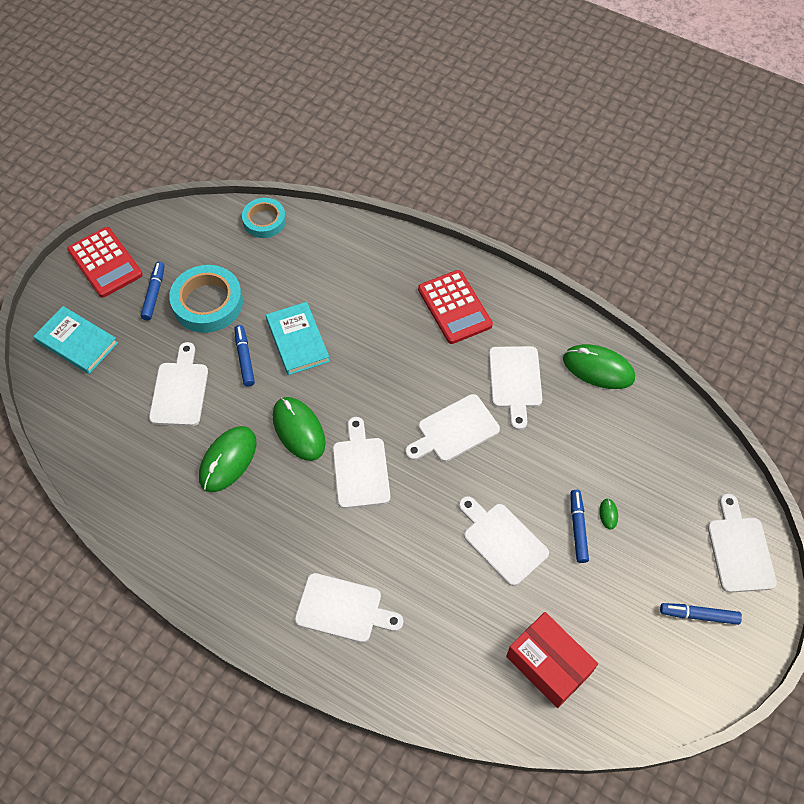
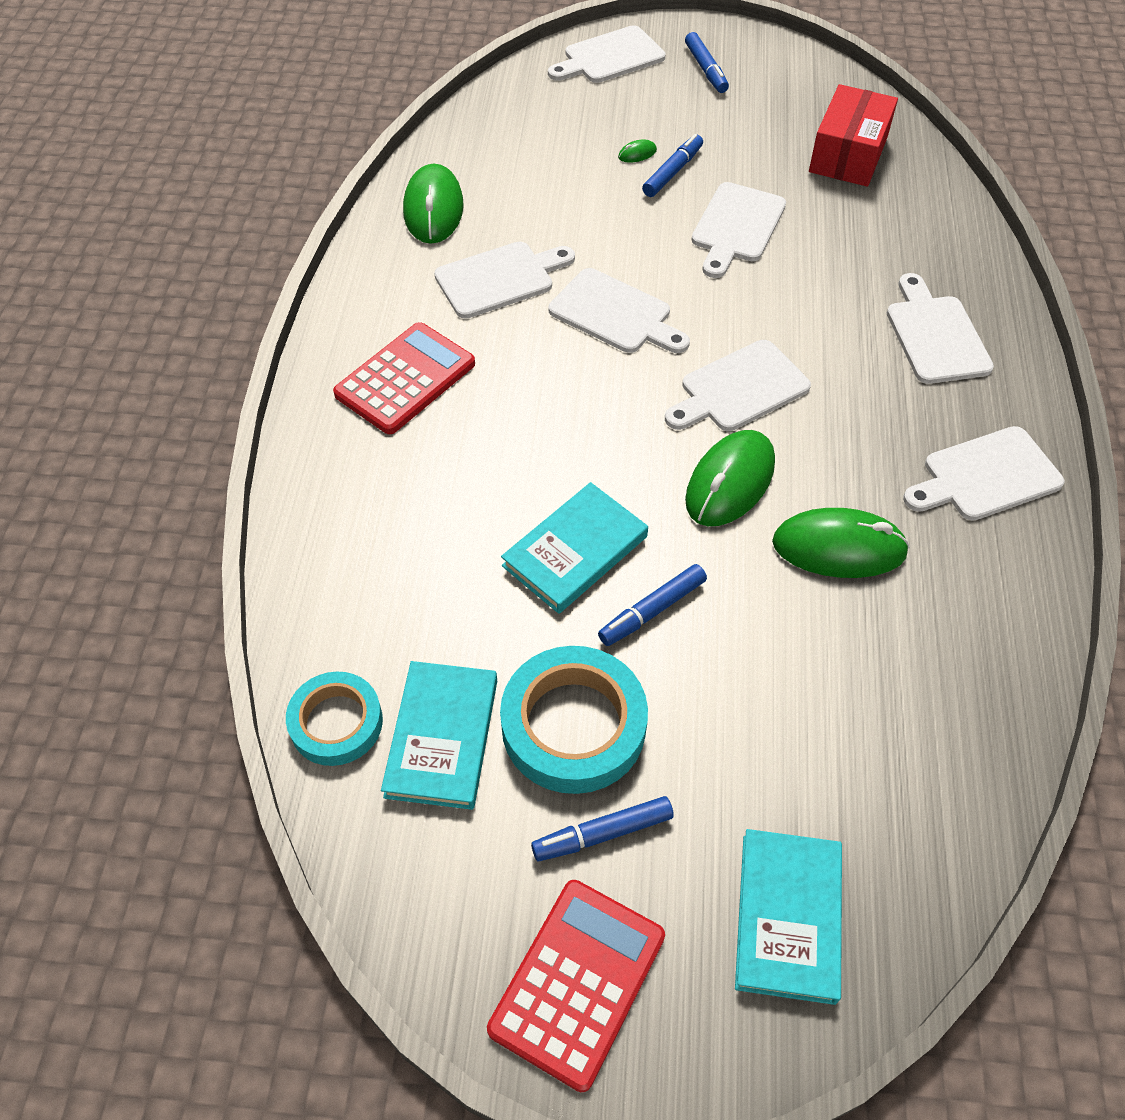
camera: 115 degrees left, 5 degrees down
(180, 390) = (770, 677): white cutting board -> white cutting board (986, 476)
(233, 254) = (442, 737): none -> turquoise book
(578, 528) = (673, 172): blue marker -> blue marker turned 150 degrees clockwise

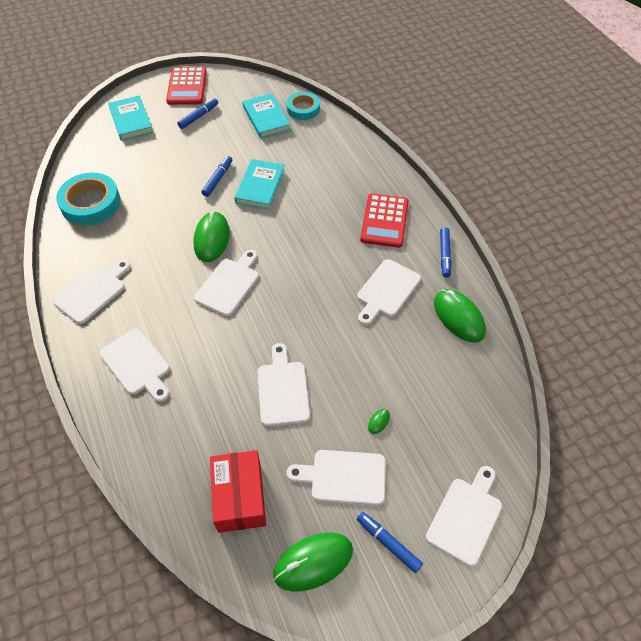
camera: 150 degrees right, 0 degrees up
(573, 725) = (225, 137): turquoise tape -> turquoise tape (90, 203)
(615, 314) = (314, 297): white cutting board -> white cutting board (344, 477)
(673, 172) = (346, 416): blue marker -> blue marker (444, 255)
(839, 547) = (152, 231): green mouse -> green mouse (313, 562)

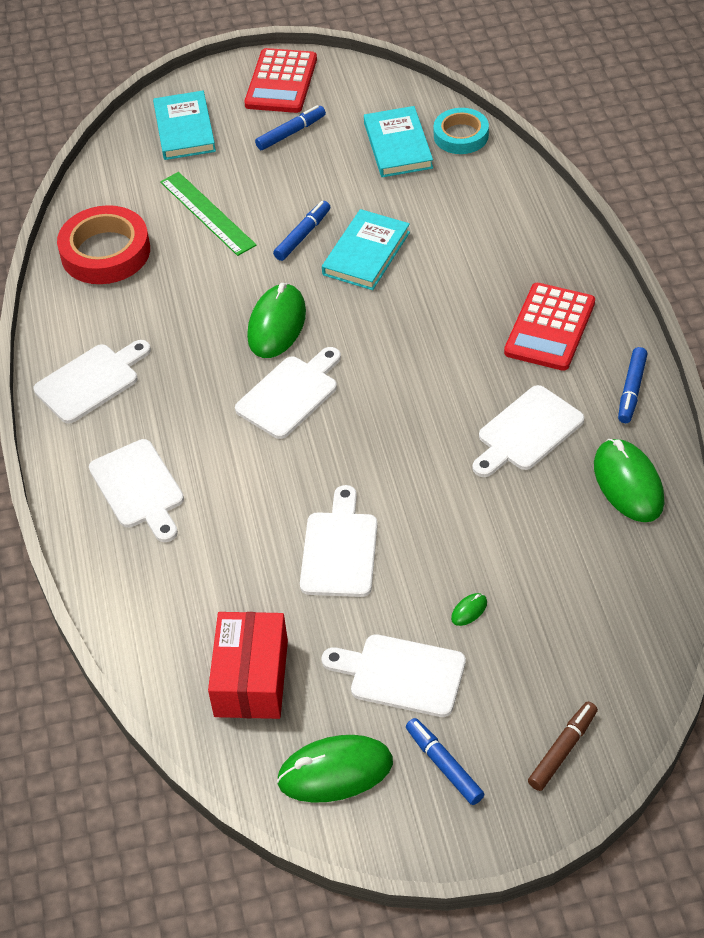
camera: 15 degrees right, 5 degrees down
(90, 203) = (105, 252): turquoise tape -> red tape
(154, 171) = (207, 213): none -> green ruler
(466, 517) = (563, 750): white cutting board -> brown marker

